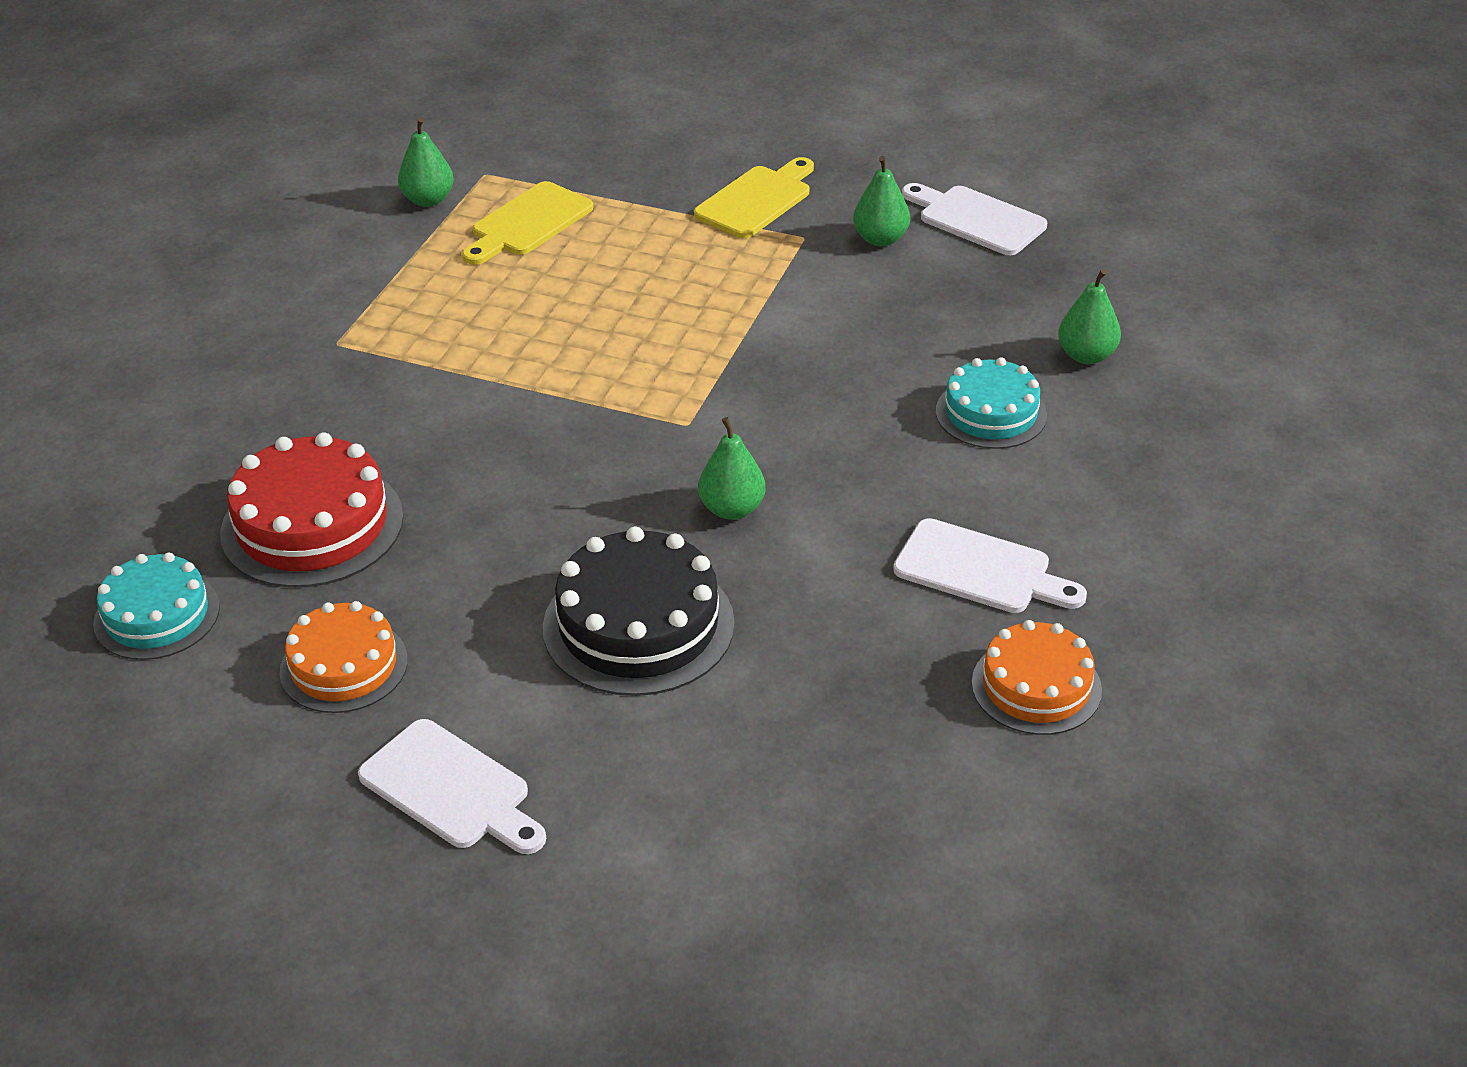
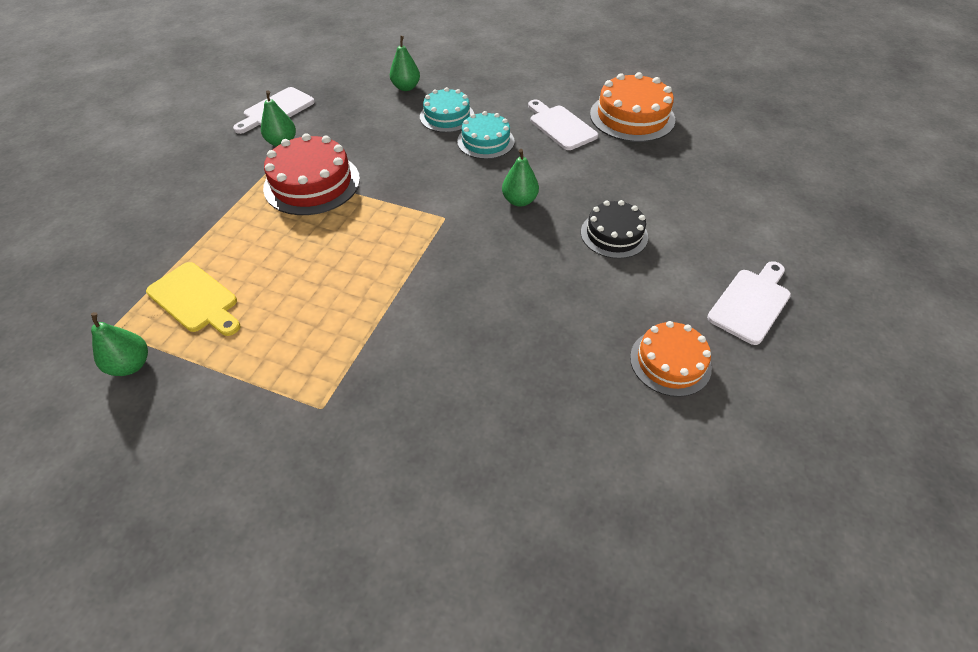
camera: 90 degrees left, 10 degrees up
(157, 615) = (643, 484): turquoise cake -> turquoise cake (485, 141)
(312, 525) = (539, 396): red cake -> red cake (312, 183)
(638, 625) = (614, 234): black cake -> black cake, size x0.65
(756, 200) = (218, 188): yellow cutting board -> none
(980, 569) = (560, 126): white cutting board -> white cutting board turned 60 degrees counterclockwise
(1036, 686) = (632, 117): orange cake -> orange cake, size x1.54

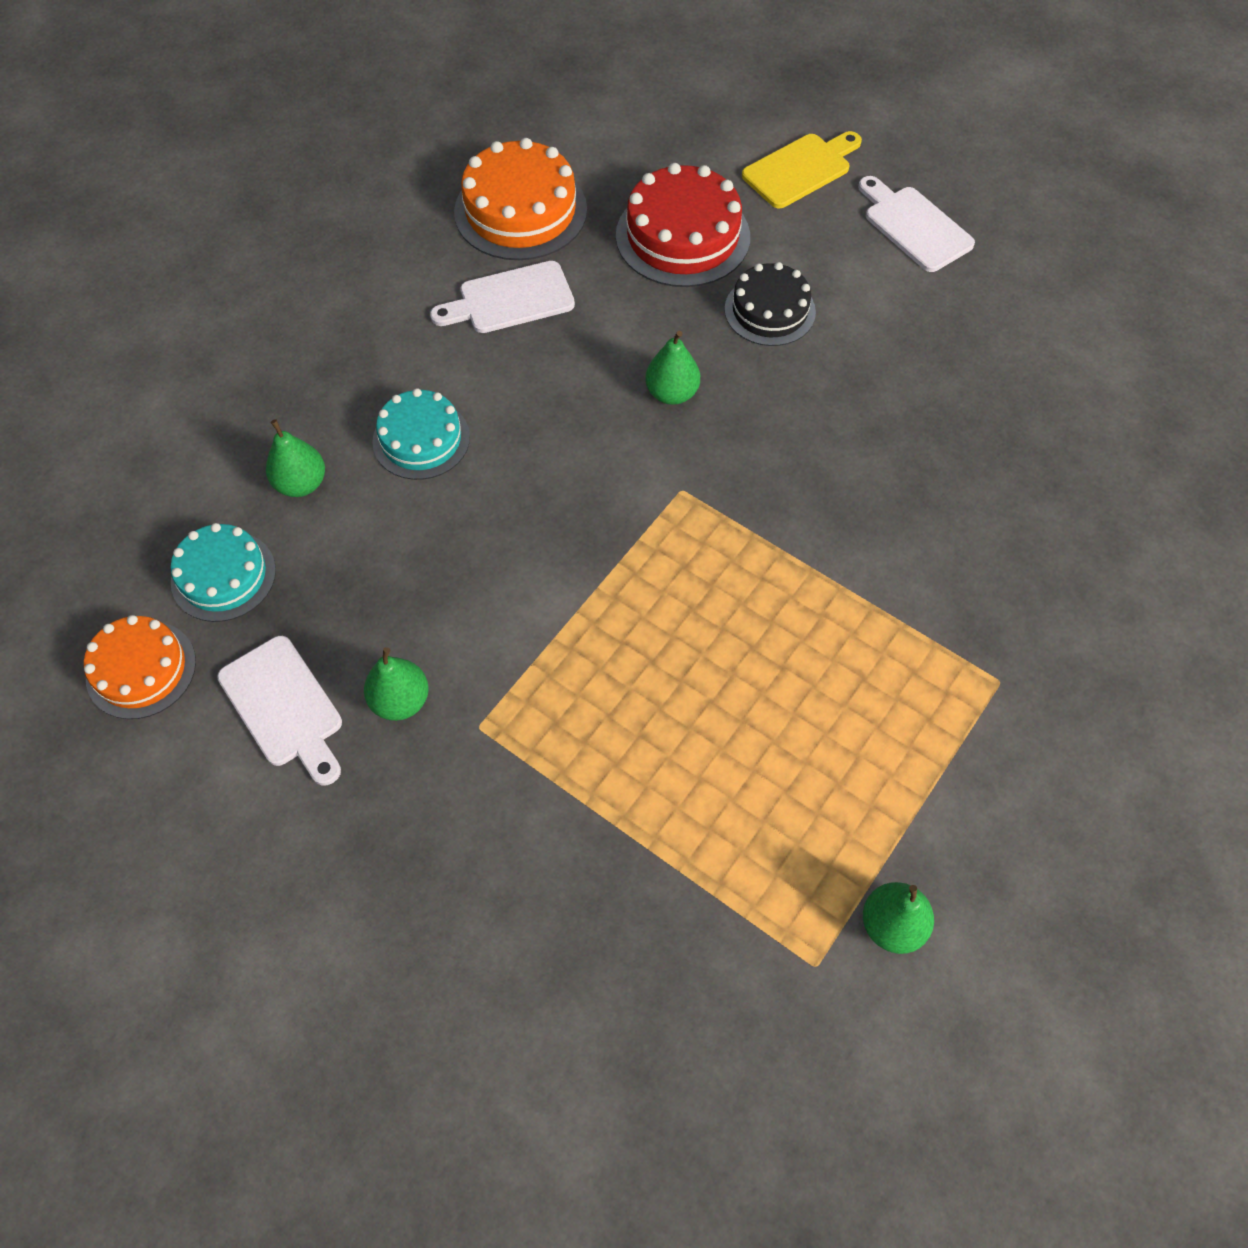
camera: 75 degrees left, 10 degrees up
(195, 299) = (776, 840): yellow cutting board -> yellow cutting board (800, 169)
(312, 183) = (540, 660): red cake -> red cake (682, 236)
(485, 141) = (513, 402): turquoise cake -> turquoise cake (223, 576)
(670, 362) = (985, 325): orange cake -> orange cake (141, 669)

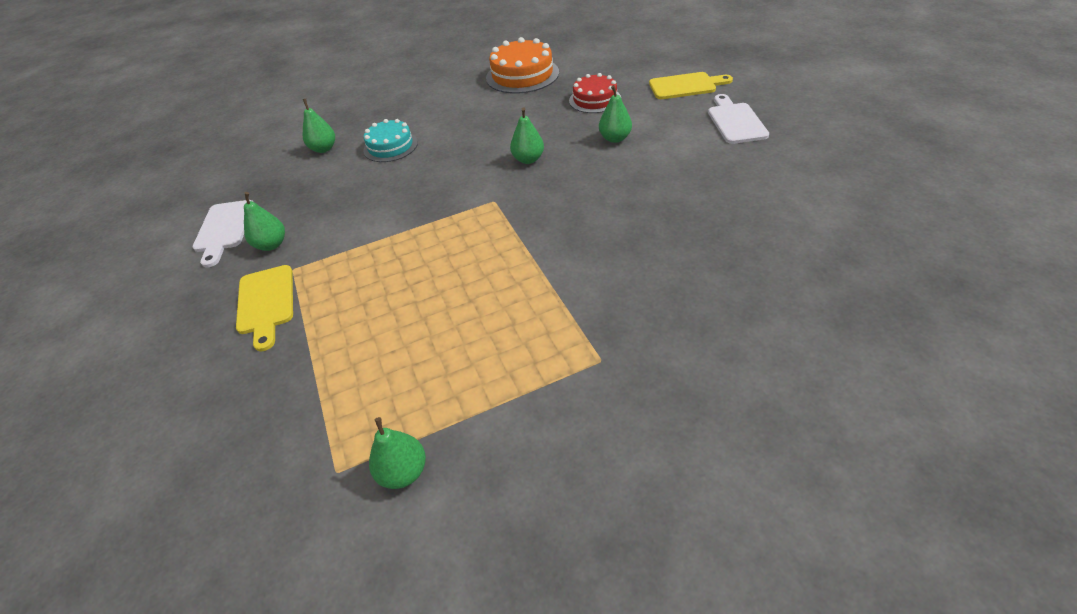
camera: 35 degrees right, 15 degrees down
(141, 669) = (190, 196): orange cake -> none
(223, 576) = (257, 172): turquoise cake -> none
(494, 797) = (266, 303): none -> yellow cutting board
(510, 299) = (485, 105): white cutting board -> none
(682, 236) = (595, 99): red cake -> red cake, size x0.65
(770, 310) = (615, 138): black cake -> green pear

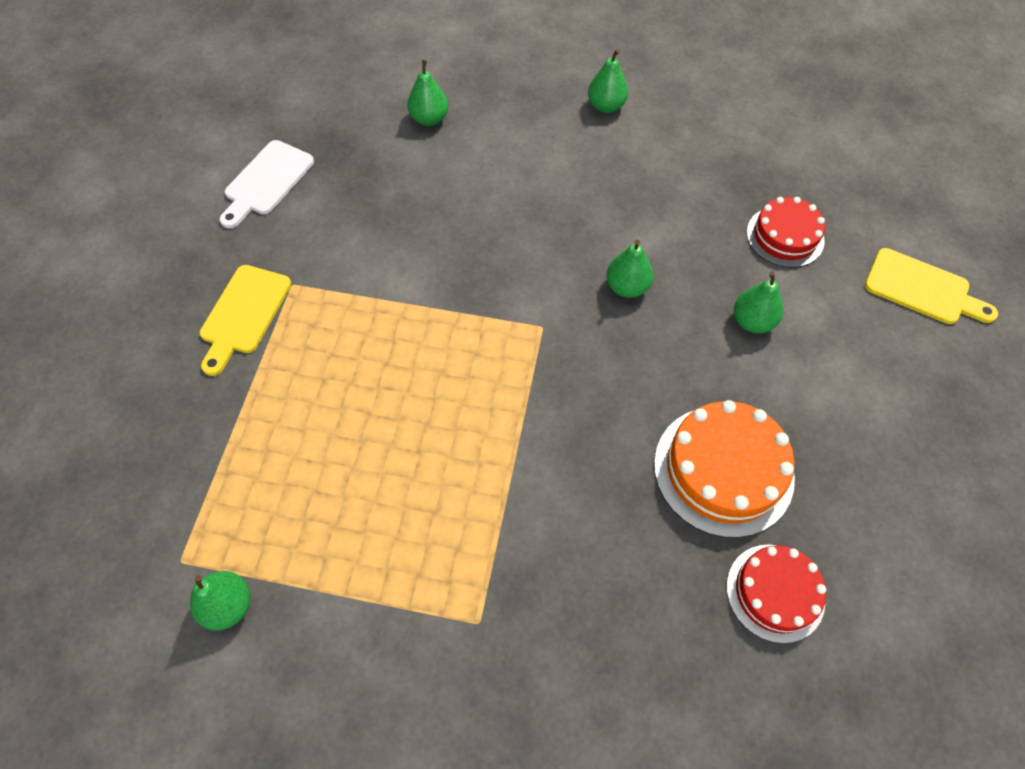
camera: 30 degrees right, 15 degrees up
(272, 245) = (294, 236): green pear -> green pear (606, 106)
(390, 146) = (498, 162): turquoise cake -> none
(522, 75) = (733, 132): orange cake -> orange cake (723, 470)
(735, 121) = (927, 396): white cutting board -> none
(755, 237) = (775, 592): none -> red cake

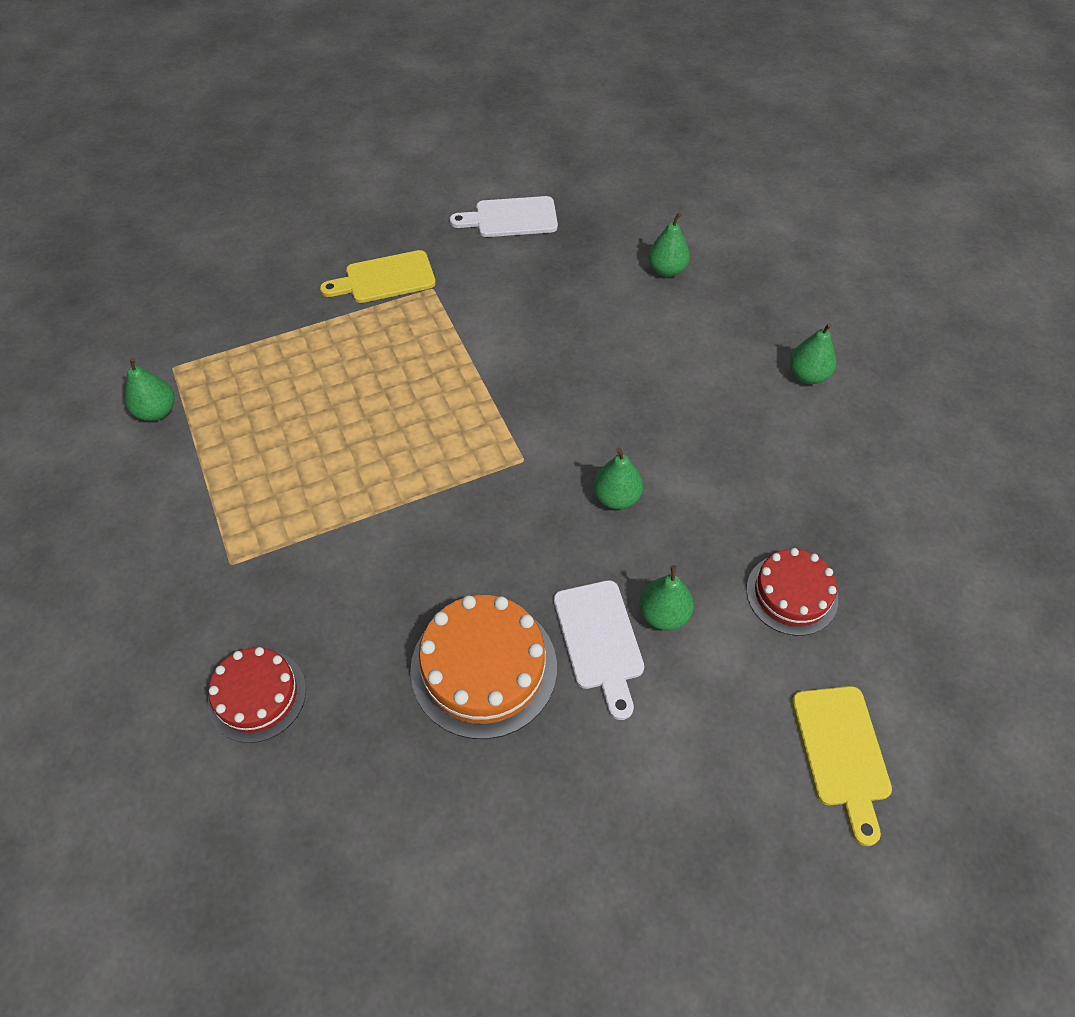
camera: 55 degrees right, 5 degrees down
(748, 376) = (599, 640): none -> white cutting board
(775, 592) = (390, 768): red cake -> red cake (257, 695)

